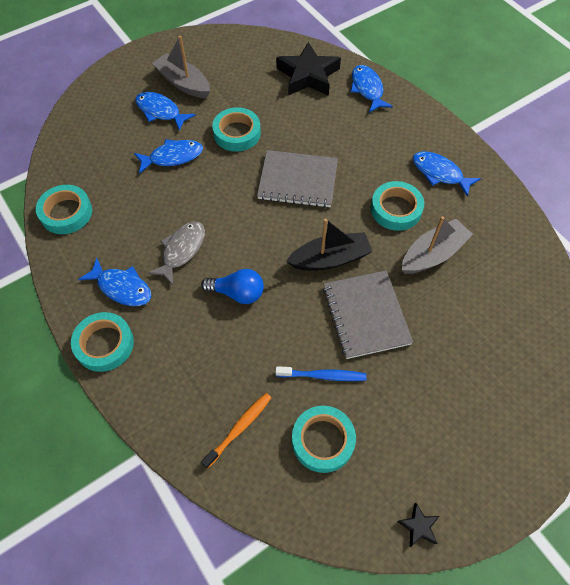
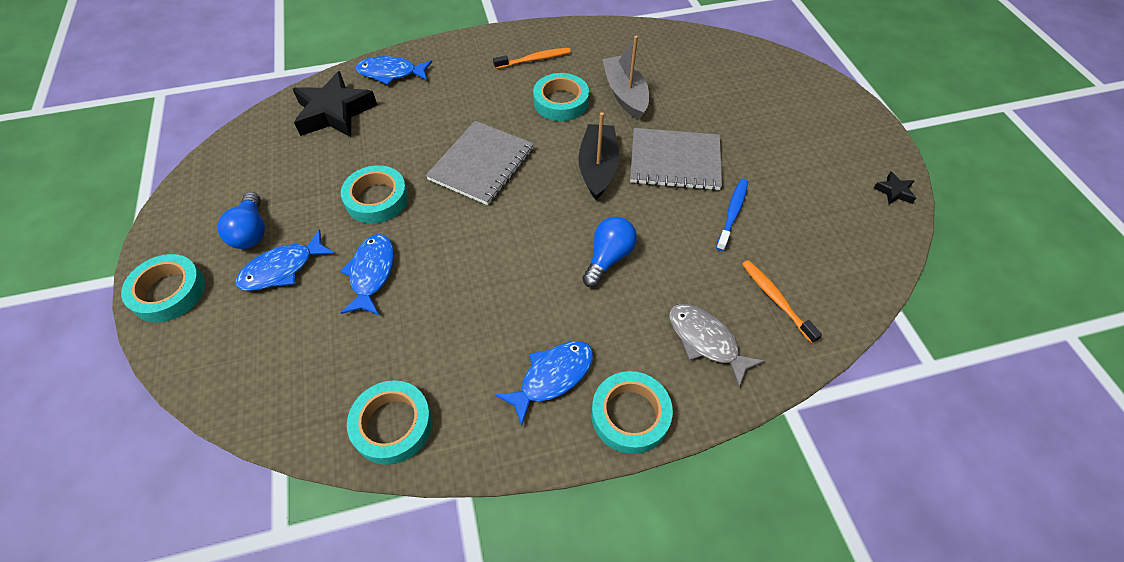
camera: 70 degrees left, 5 degrees down
(182, 250) = (525, 298): grey fish -> grey fish (706, 341)
(183, 83) = (251, 232): grey boat -> blue light bulb
(323, 440) = (802, 234): turquoise tape -> turquoise tape (169, 292)
(439, 173) = (534, 59): blue fish -> orange toothbrush

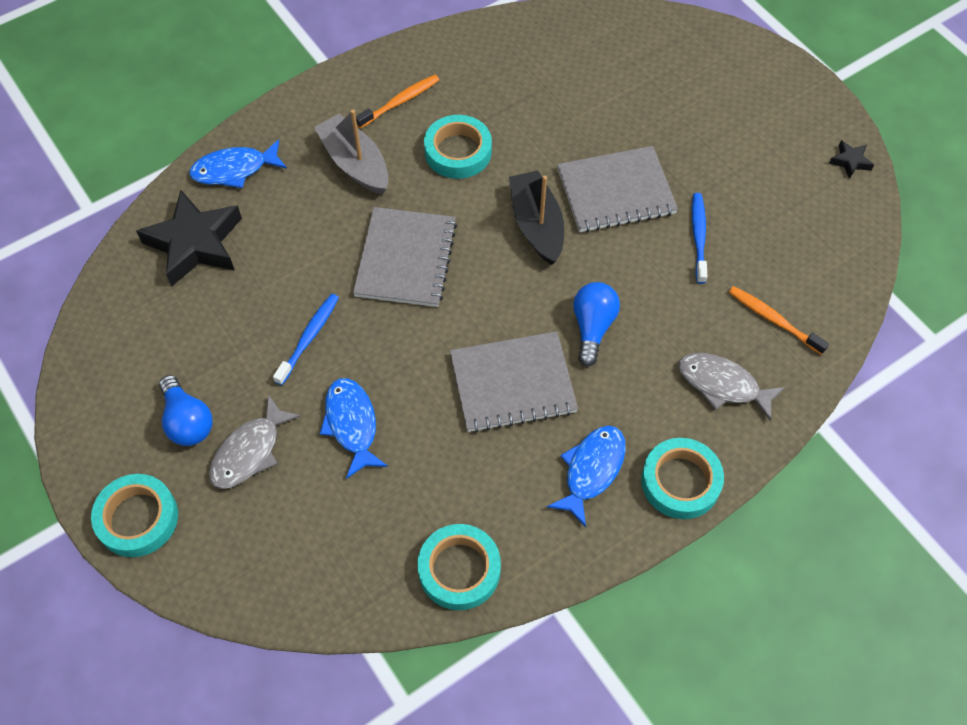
camera: 20 degrees left, 5 degrees up
(282, 269) = (250, 451): blue fish -> grey fish
(377, 199) = (309, 338): turquoise tape -> blue toothbrush
(519, 282) = (512, 383): none -> grey notebook
(625, 94) = (527, 121): grey boat -> grey boat (355, 164)

